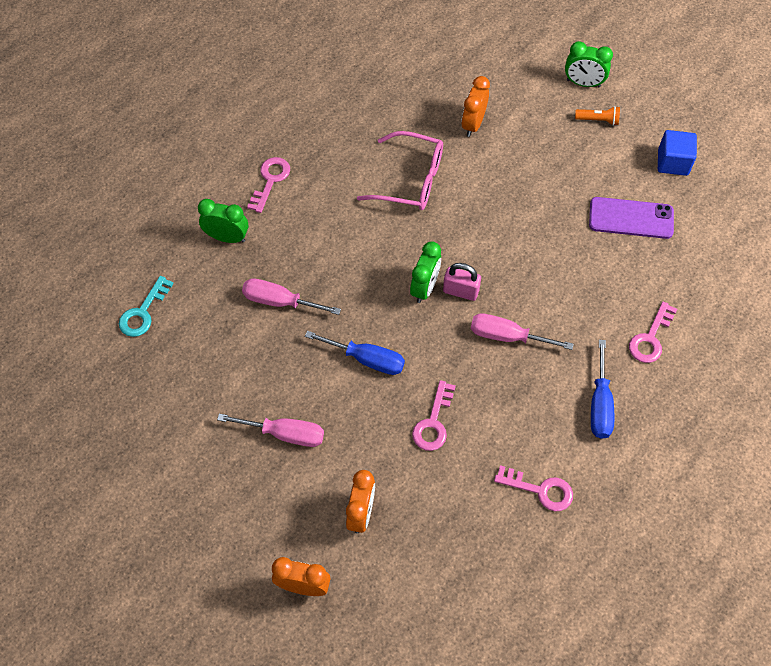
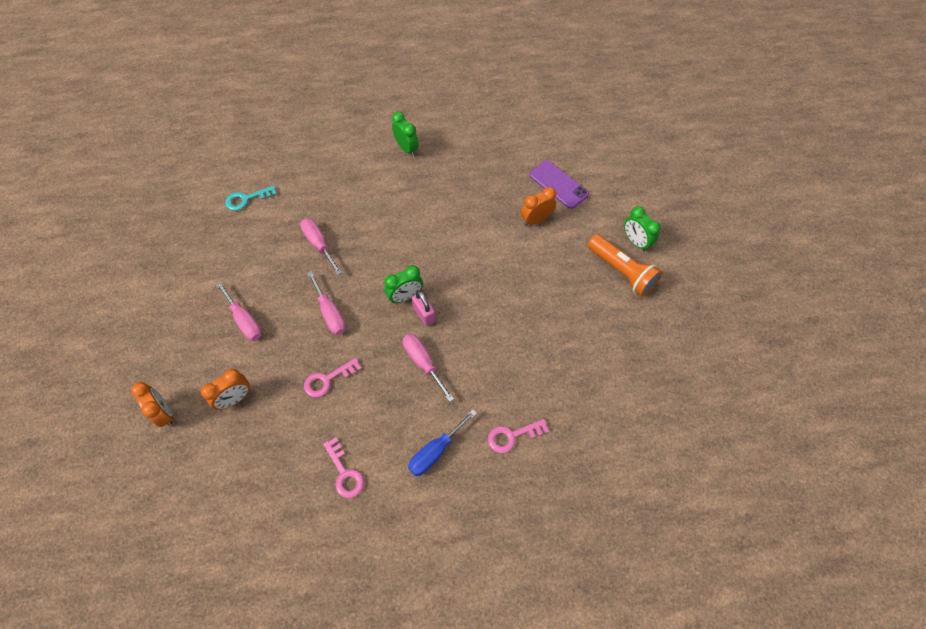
camera: 40 degrees right, 0 degrees up
(227, 237) = (329, 189): green clock -> green clock (406, 148)
(270, 180) = (384, 173): pink key -> none
(367, 359) = (330, 313): blue screwdriver -> pink screwdriver
(410, 180) = (463, 227): pink glasses -> none
(598, 120) = (621, 272): orange flashlight -> orange flashlight, size x2.11
(631, 218) = (579, 349): purple phone -> purple phone (558, 184)
(673, 162) = (647, 334): blue cube -> none

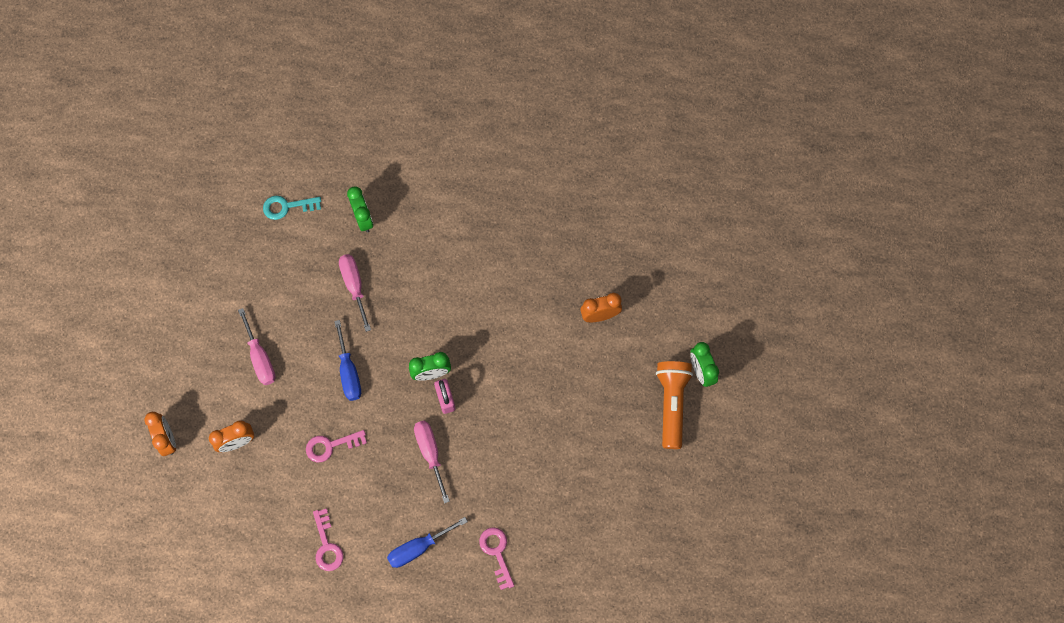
camera: 15 degrees right, 10 degrees up
(330, 313) = (349, 372): pink screwdriver -> blue screwdriver
(406, 148) = (481, 182): green clock -> green clock (363, 218)
(512, 436) = (497, 553): pink key -> pink key turned 75 degrees clockwise
(558, 184) = (641, 275): purple phone -> none
(621, 272) = (672, 404): orange flashlight -> orange flashlight turned 150 degrees counterclockwise

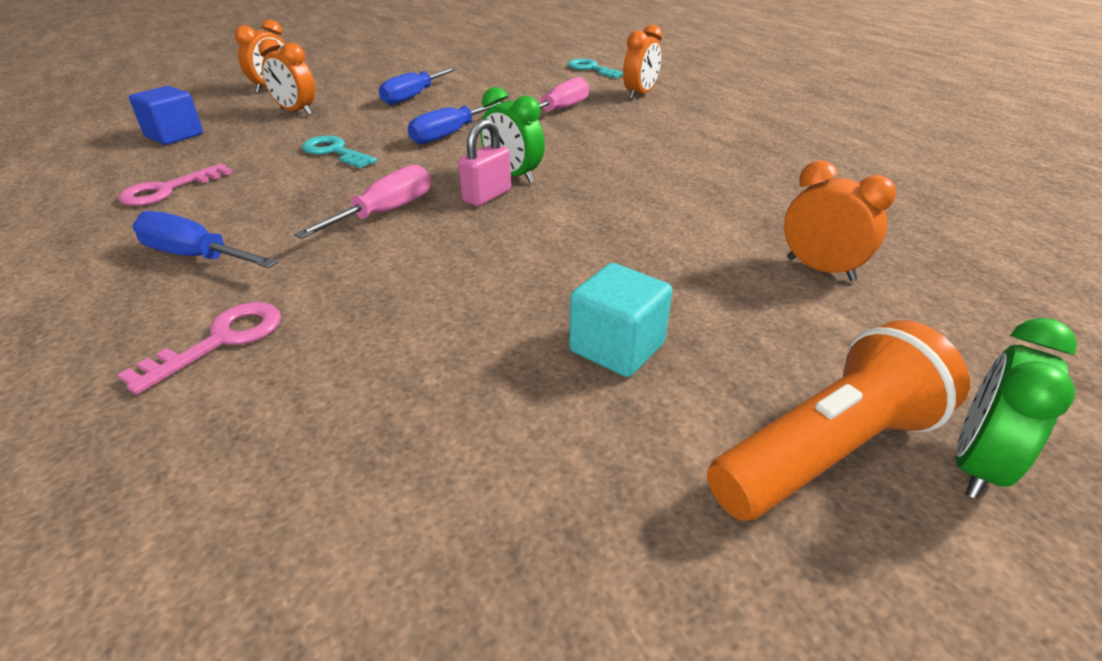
camera: 55 degrees right, 35 degrees down
(234, 526) = (174, 136): none -> blue cube
(260, 358) = (413, 97): pink screwdriver -> blue screwdriver
(331, 446) = (334, 152): pink key -> turquoise key
(363, 218) = (640, 94): green clock -> orange clock
(592, 425) = (617, 347): none -> turquoise cube

